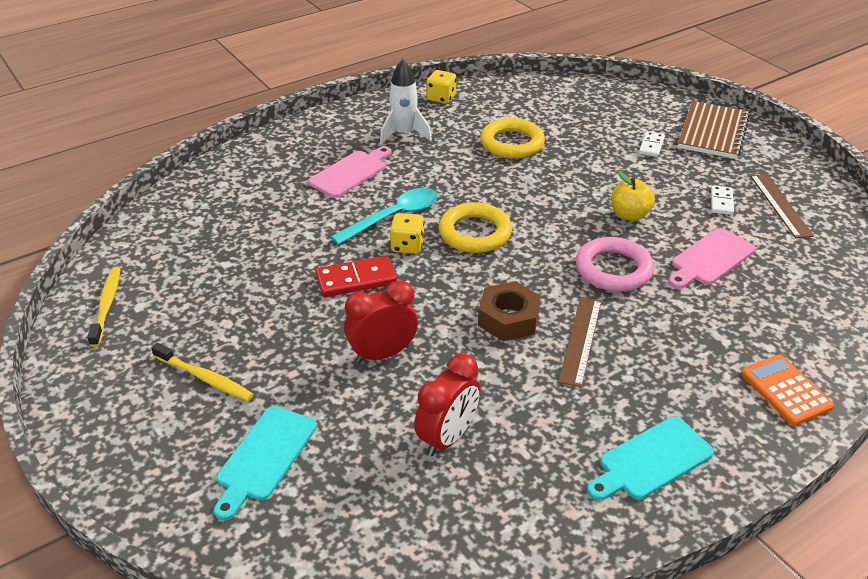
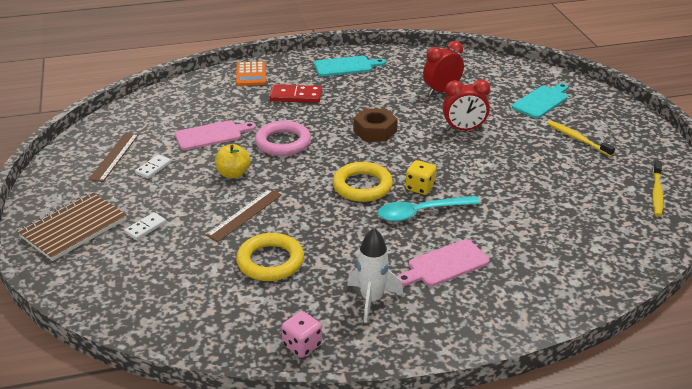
camera: 160 degrees left, 5 degrees down
(356, 279) = (467, 173): red domino -> red domino (296, 96)
(441, 98) = (302, 345): yellow dice -> pink dice
(580, 340) = (339, 113): brown ruler -> brown ruler (244, 215)

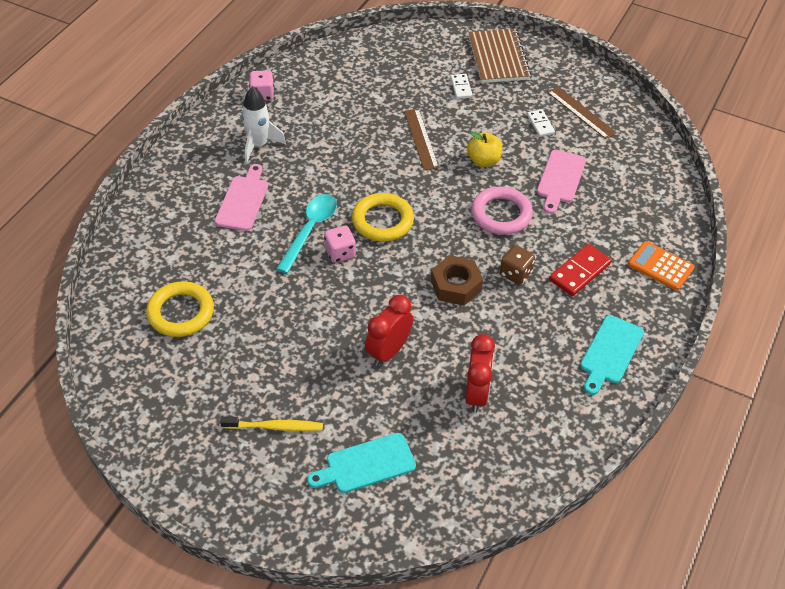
camera: 130 degrees right, 15 degrees up
(270, 261) = (353, 123): yellow ring -> yellow ring (181, 312)
(331, 115) = (515, 273): none -> brown dice
(420, 187) = (340, 253): yellow dice -> pink dice
(541, 101) = (366, 464): turquoise cutting board -> turquoise cutting board turned 75 degrees clockwise
(656, 193) = (144, 403): yellow toothbrush -> none

